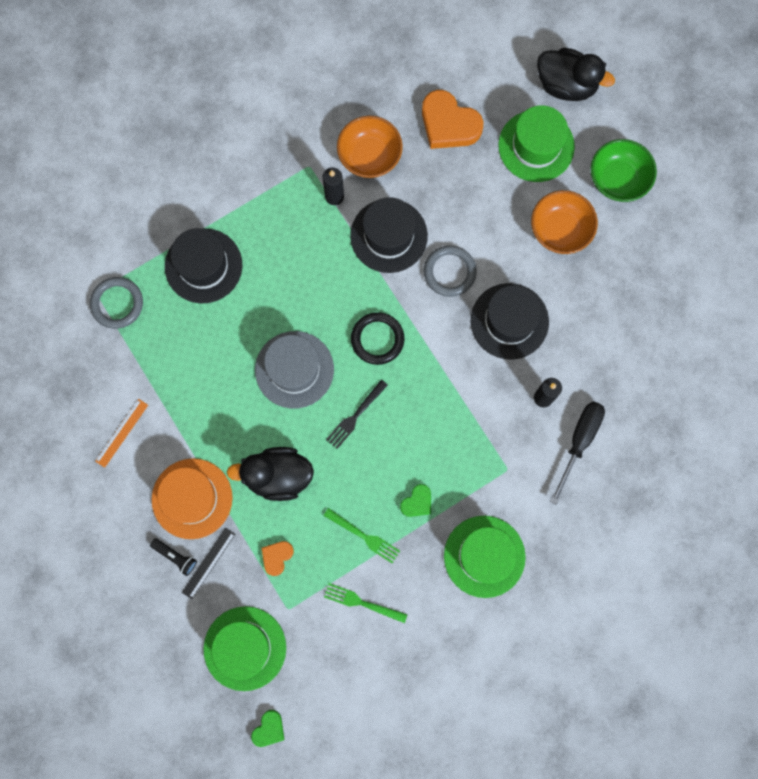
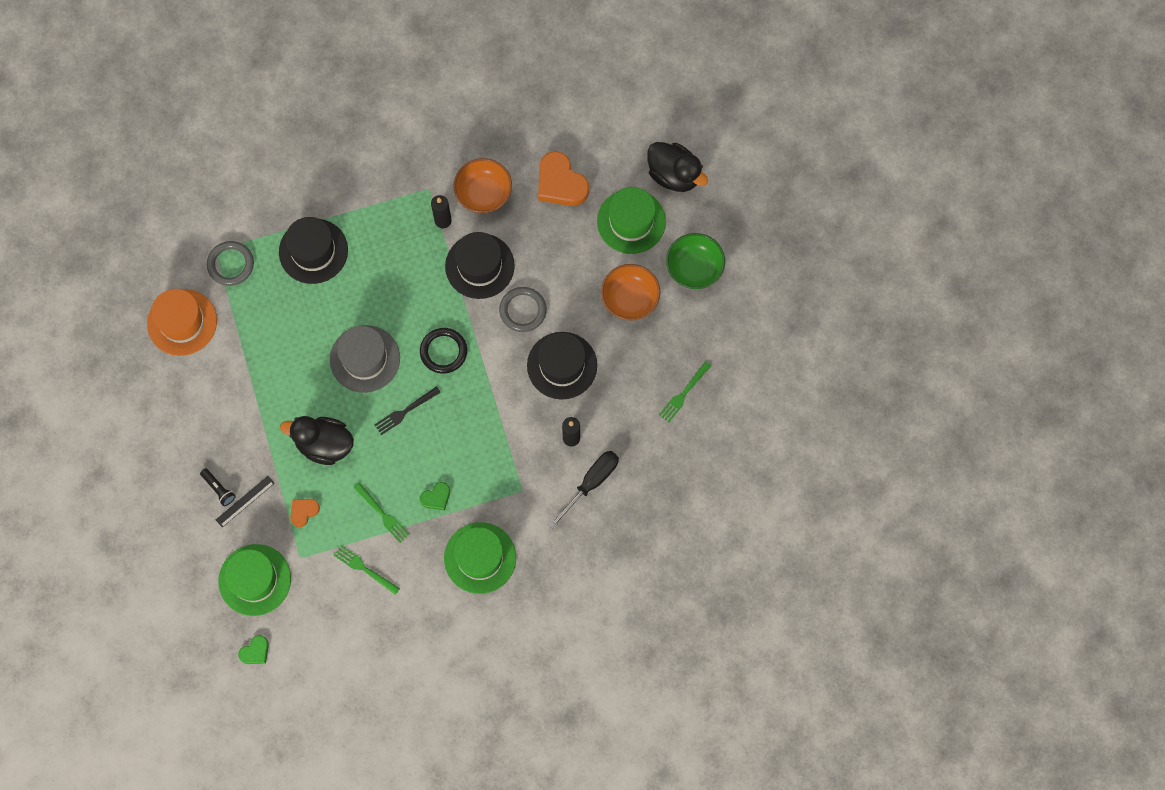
camera: 15 degrees right, 5 degrees down
(122, 433) = (203, 374): orange ruler -> none
(192, 498) = (246, 444): orange hat -> orange hat (182, 322)
(648, 317) = (684, 393): none -> green fork

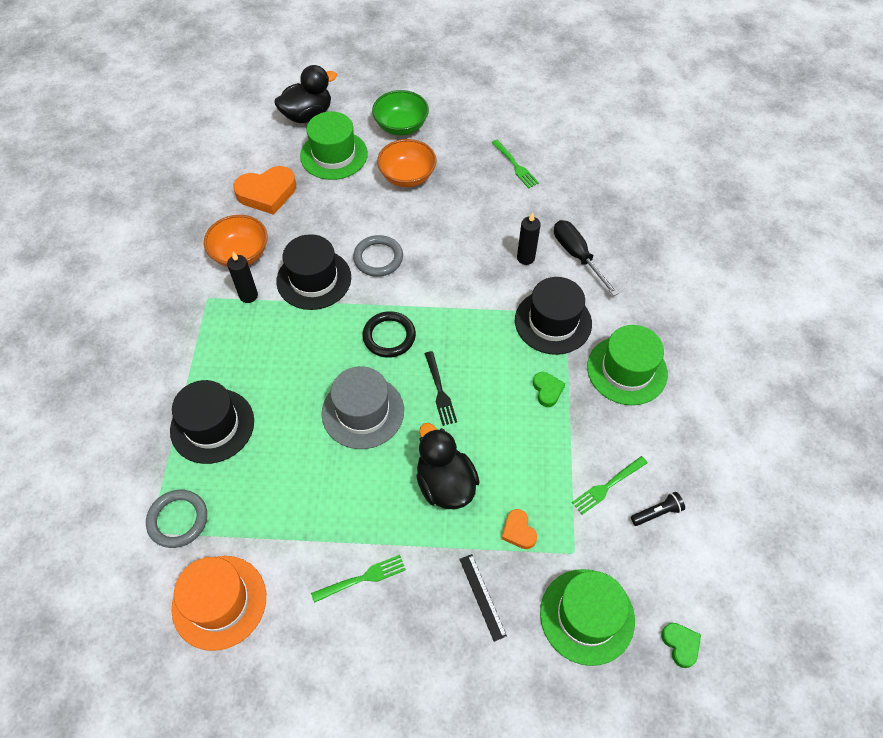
camera: 70 degrees left, 15 degrees down
(219, 489) = (455, 624): black flashlight -> black flashlight (657, 513)
(324, 444) = (445, 484): black duck -> black duck turned 120 degrees clockwise
(382, 514) = (549, 448): green fork -> green fork (362, 578)
(562, 365) = (449, 244): black hat -> black hat (553, 322)

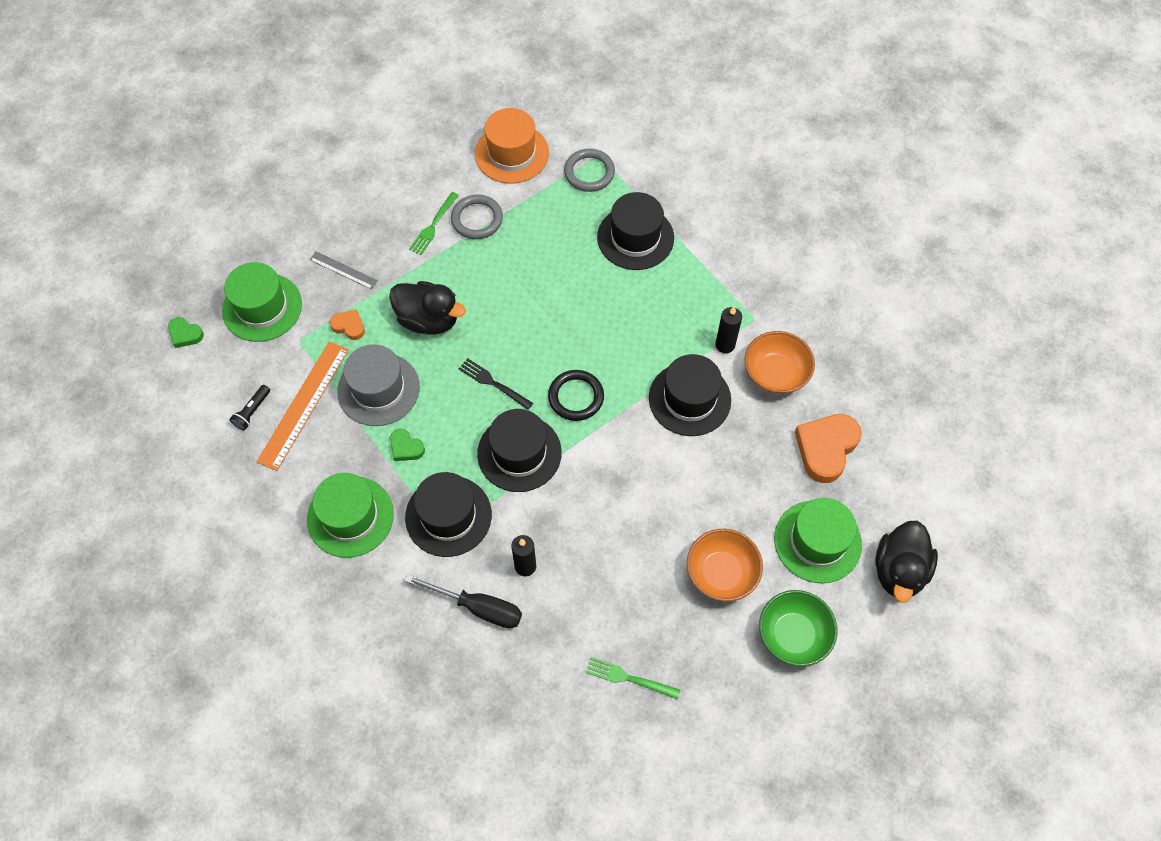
camera: 140 degrees right, 5 degrees up
(363, 412) = (537, 324): grey hat -> grey hat (378, 389)
(378, 258) = (657, 461): grey ring -> grey ring (477, 219)
(466, 327) = (519, 453): none -> black hat
(482, 596) = (343, 270): black ruler -> grey ruler
(607, 486) = (303, 405): green fork -> orange ruler

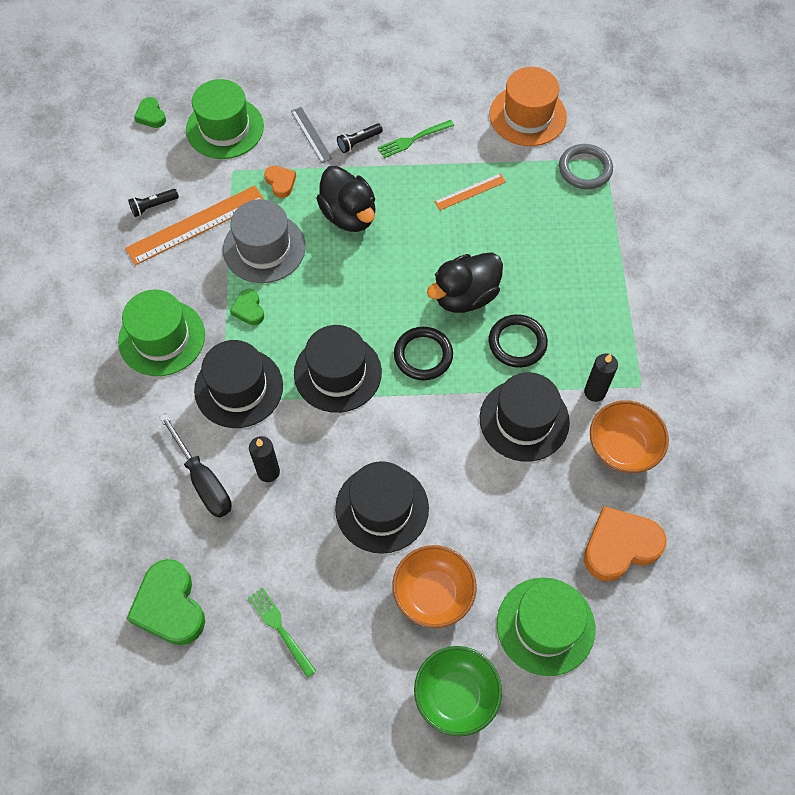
camera: 35 degrees right, 0 degrees up
(389, 253) = (358, 142): none -> black flashlight
(477, 219) = (454, 154): grey ring -> none
(493, 383) = (361, 300): black fork -> none
(513, 243) = (470, 192): none -> orange ruler
(529, 721) = (170, 606): none -> green heart
(635, 237) = (584, 249): black hat -> black hat (382, 508)
(640, 342) = (517, 343): none -> black ring
(899, 570) = (605, 707): black duck -> black duck (465, 296)

